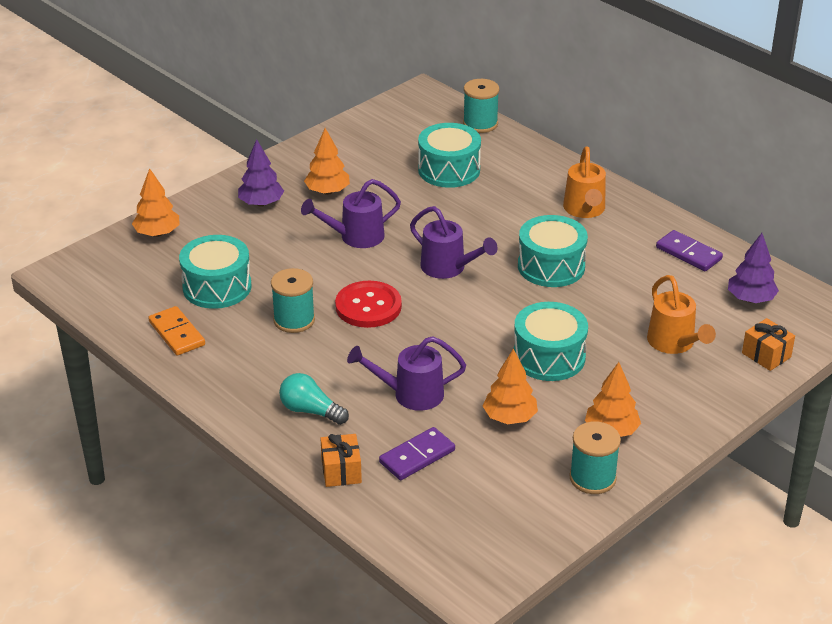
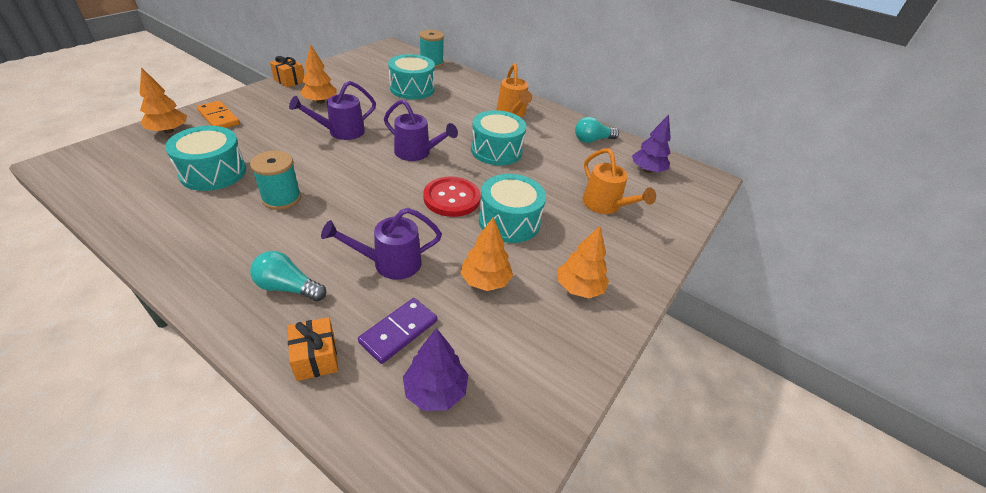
camera: 15 degrees left, 5 degrees up
(177, 333) = (162, 215): orange domino -> orange domino (219, 118)
(261, 203) = (265, 109): purple tree -> purple tree (435, 391)
(368, 306) = (350, 184): red button -> red button (452, 198)
(592, 478) = (576, 341): turquoise spool -> none
(688, 253) = (592, 140): purple domino -> turquoise light bulb
(766, 355) = (676, 212): orange gift -> orange gift (289, 80)

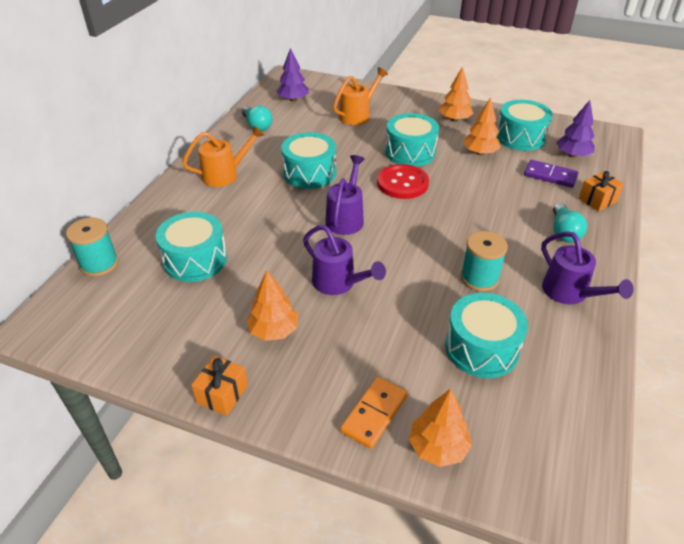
camera: 100 degrees left, 0 degrees up
(389, 263) = (500, 194): purple watering can -> purple watering can (570, 293)
(510, 344) = (520, 137): none -> turquoise drum

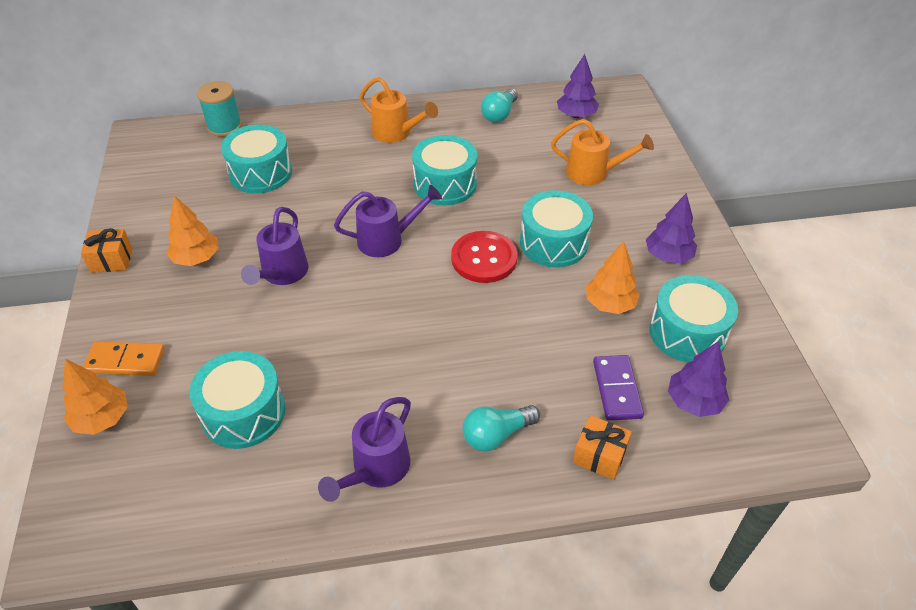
camera: 60 degrees right, 5 degrees up
(454, 119) = (668, 256): orange tree -> purple tree
(479, 278) = (354, 378): turquoise spool -> none

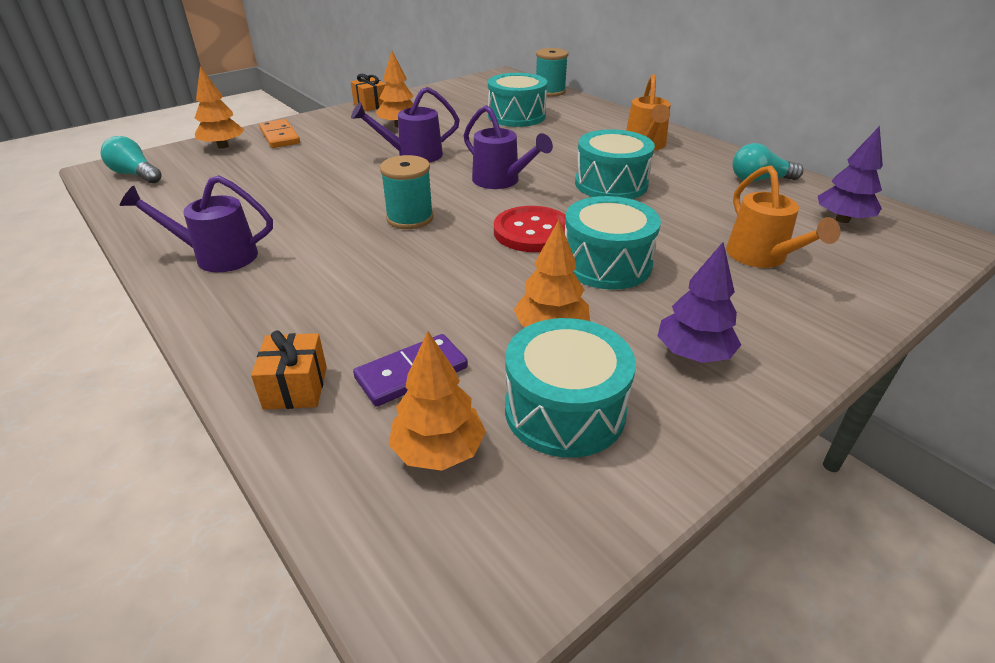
camera: 60 degrees right, 10 degrees down
(243, 413) = (253, 186): turquoise drum -> none
(407, 319) = (410, 218): none -> turquoise spool
(496, 435) = (291, 307): turquoise light bulb -> turquoise light bulb (135, 175)
(694, 401) = (438, 451): purple tree -> orange tree

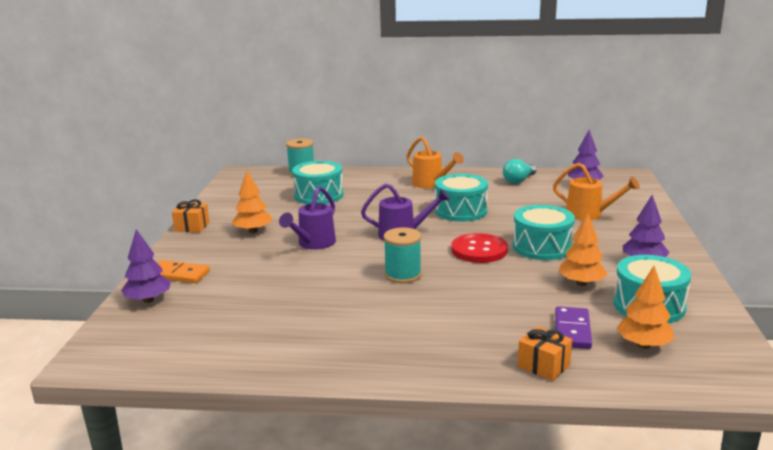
camera: 45 degrees left, 15 degrees down
(135, 175) = (129, 349): turquoise light bulb -> none
(217, 256) = (345, 350): purple watering can -> none
(223, 146) = (148, 300): orange tree -> purple tree

